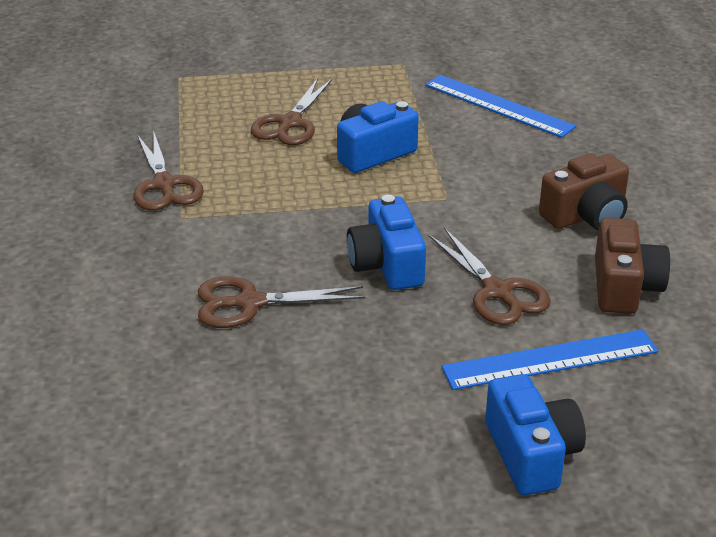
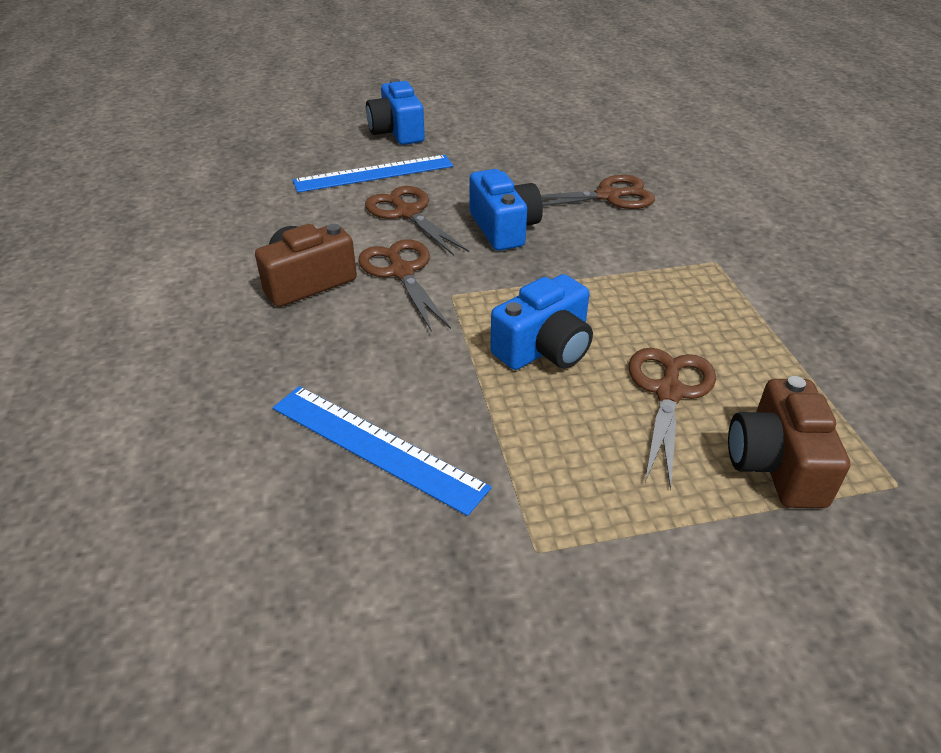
camera: 175 degrees right, 5 degrees up
(164, 185) = (761, 293): brown scissors -> brown scissors (401, 272)
(624, 287) = (297, 221): brown camera -> brown camera (776, 464)

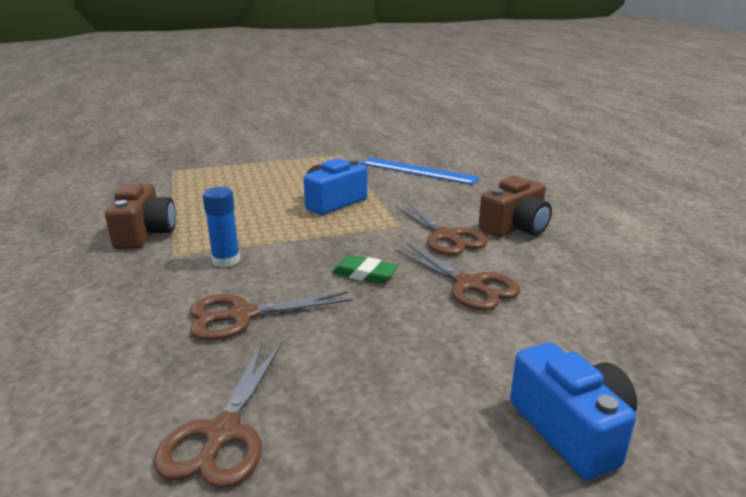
camera: 175 degrees right, 15 degrees down
(374, 174) = (542, 335): blue ruler -> none
(504, 228) = (365, 274): blue camera -> green eraser
(652, 250) = (226, 261): none -> blue glue stick
(668, 392) = (263, 190): brown scissors -> brown scissors (222, 433)
(776, 464) = (225, 172): brown camera -> brown camera (145, 234)

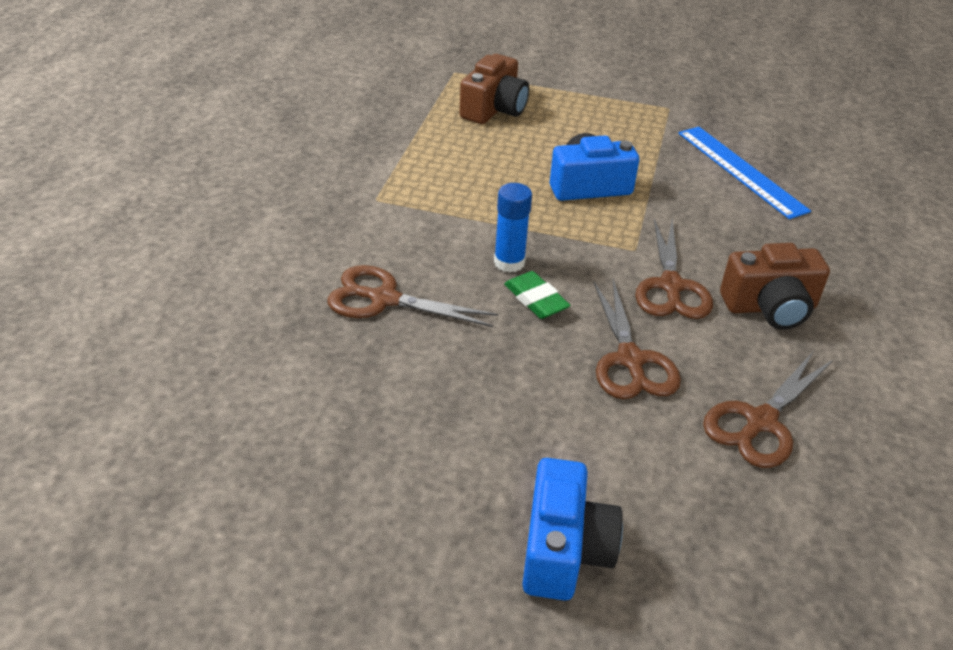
camera: 30 degrees right, 15 degrees up
(145, 234) = (368, 160): brown camera -> brown camera (494, 109)
(222, 433) = (288, 406): brown scissors -> brown scissors (760, 422)
(226, 261) = (417, 226): blue glue stick -> blue glue stick (509, 262)

